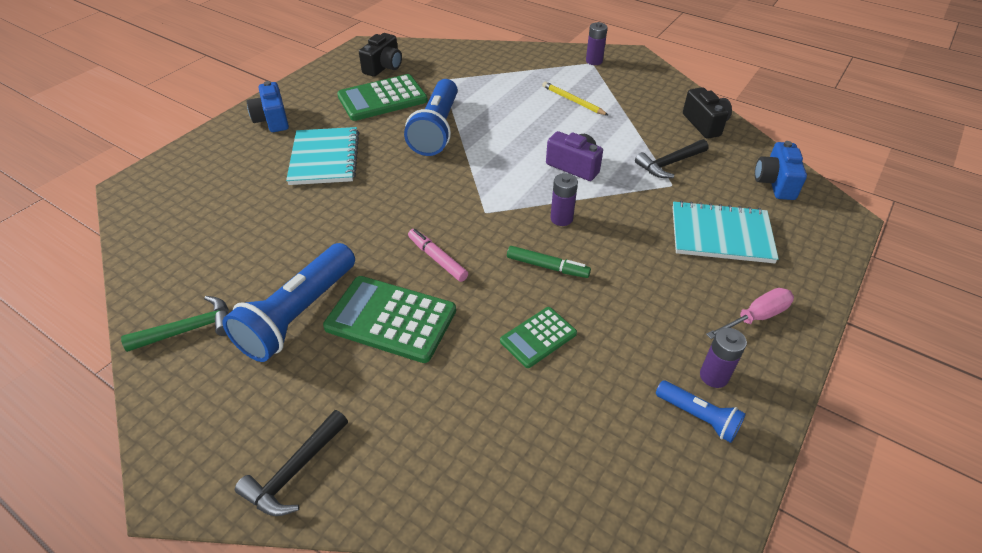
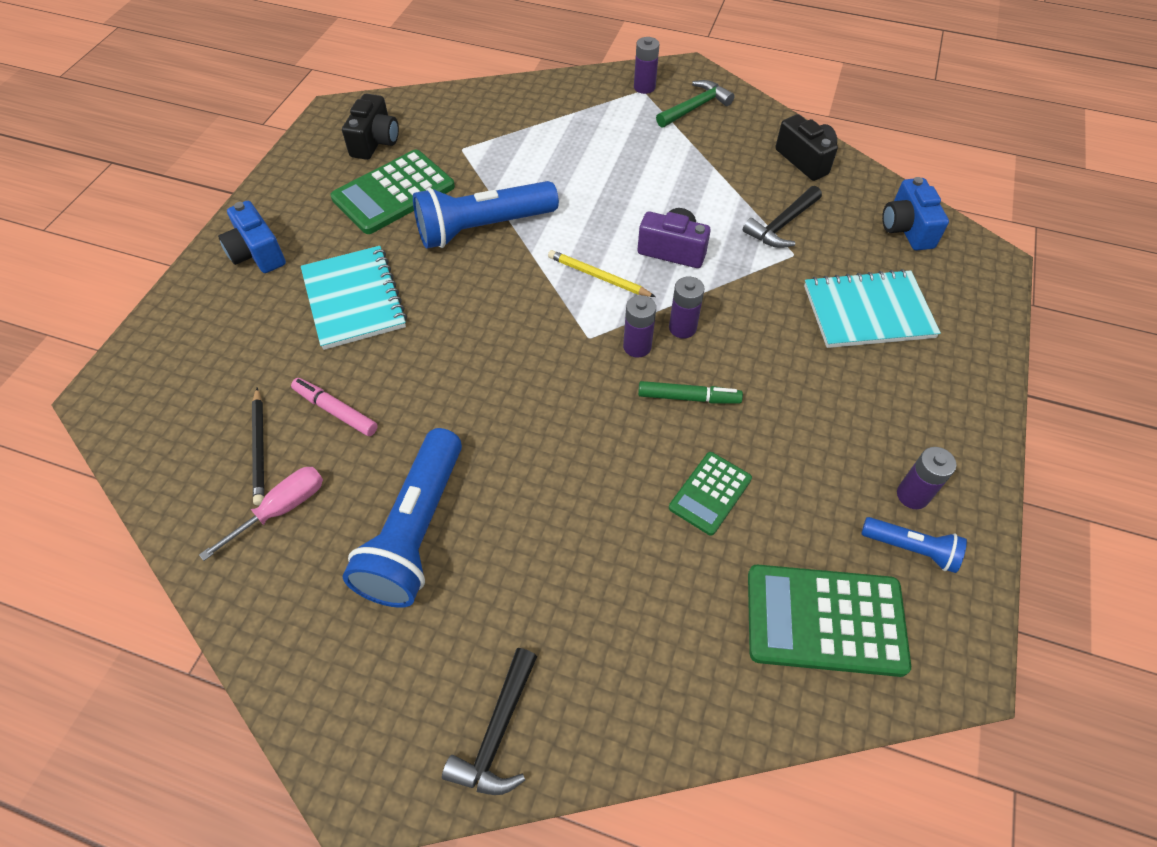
camera: 15 degrees left, 10 degrees up
(189, 329) = (285, 585): green hammer -> green hammer (695, 107)
(215, 238) = (259, 448): none -> black pencil
(391, 319) = (531, 510): green calculator -> green calculator (825, 620)
(436, 129) = (483, 228): blue flashlight -> blue flashlight turned 75 degrees clockwise
(437, 259) = (555, 416): pink marker -> pink marker (336, 411)
(520, 224) = (637, 346): none -> purple battery
(573, 101) = (639, 153): yellow pencil -> yellow pencil (598, 276)
(756, 317) = (935, 411): pink screwdriver -> pink screwdriver (281, 510)

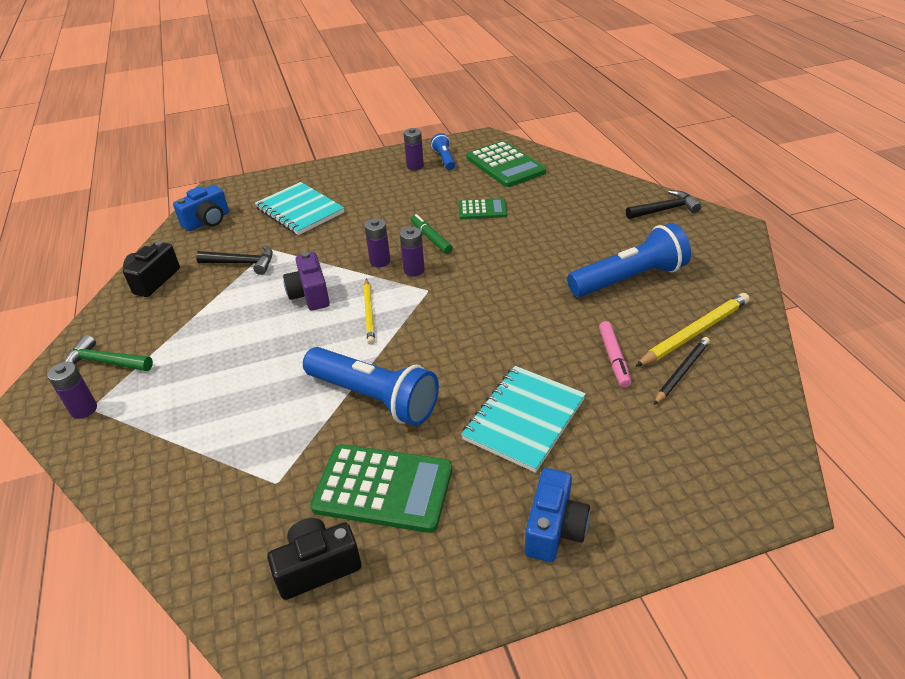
camera: 125 degrees left, 15 degrees down
(281, 510) = (694, 333): pink screwdriver -> yellow pencil

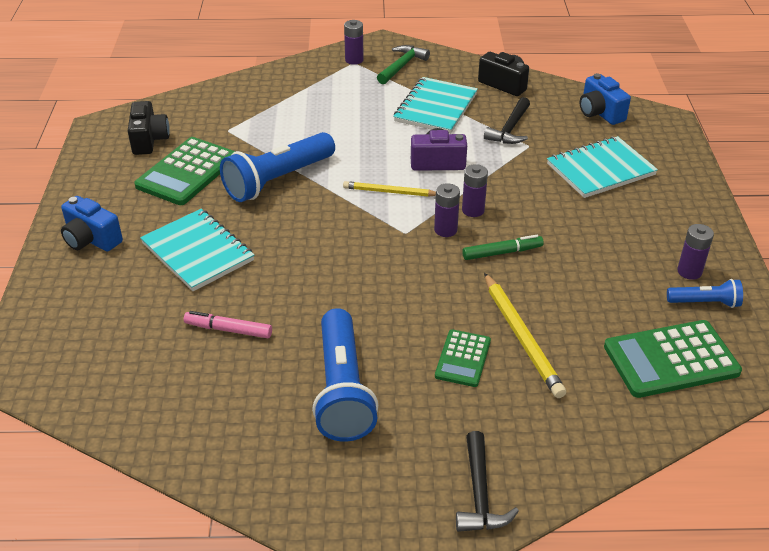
camera: 105 degrees right, 0 degrees up
(204, 316) = (436, 108): none -> turquoise notebook
(482, 210) = (550, 307): green calculator -> green calculator (463, 358)
(681, 372) = (178, 371): black pencil -> none
(694, 333) = (222, 406): yellow pencil -> yellow pencil (521, 337)

